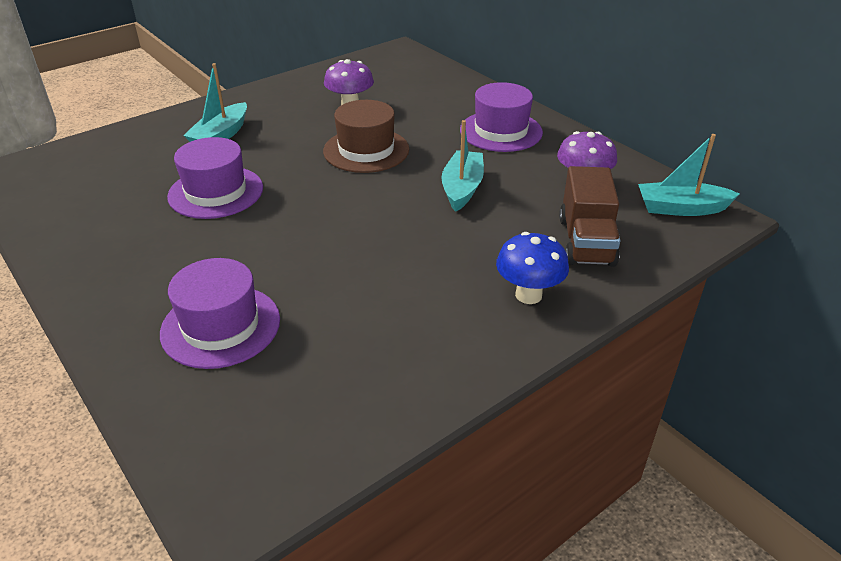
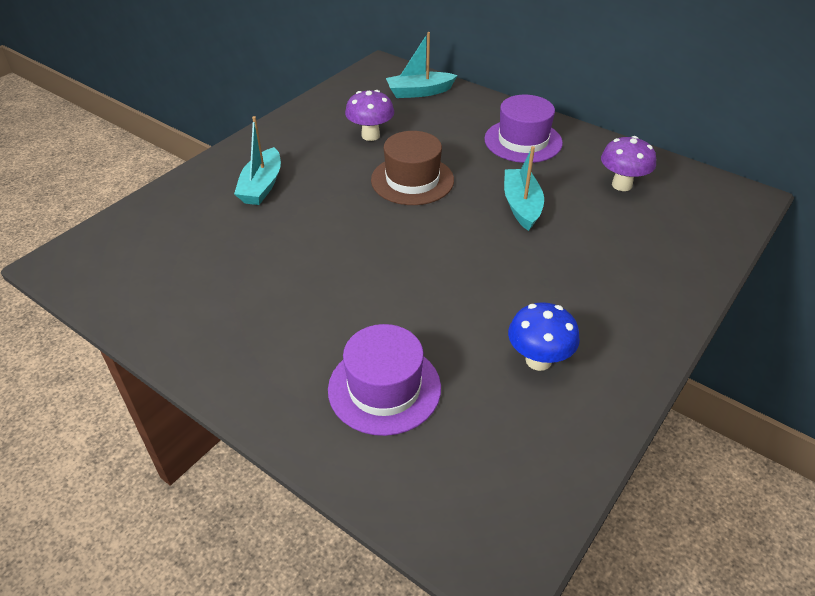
camera: 15 degrees left, 5 degrees up
(216, 192) = (294, 249): purple hat -> none
(528, 295) = (635, 302): blue mushroom -> blue mushroom (538, 360)
(586, 241) = (654, 241): brown truck -> none
(681, 208) = (713, 195): turquoise boat -> turquoise boat (419, 92)

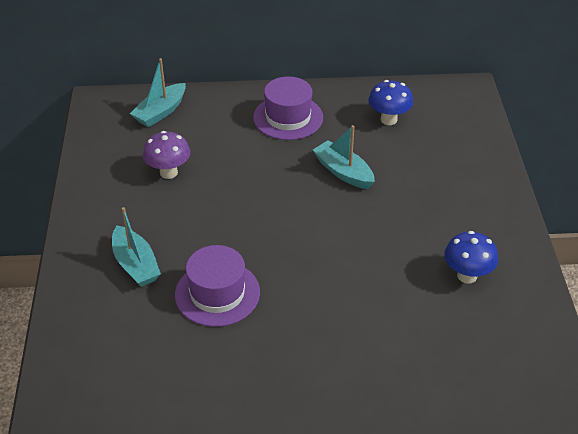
camera: 40 degrees left, 0 degrees up
(384, 388) = (402, 353): purple hat -> purple hat (217, 293)
(412, 180) = (246, 193): brown hat -> none
(621, 185) = (388, 120): purple mushroom -> blue mushroom

